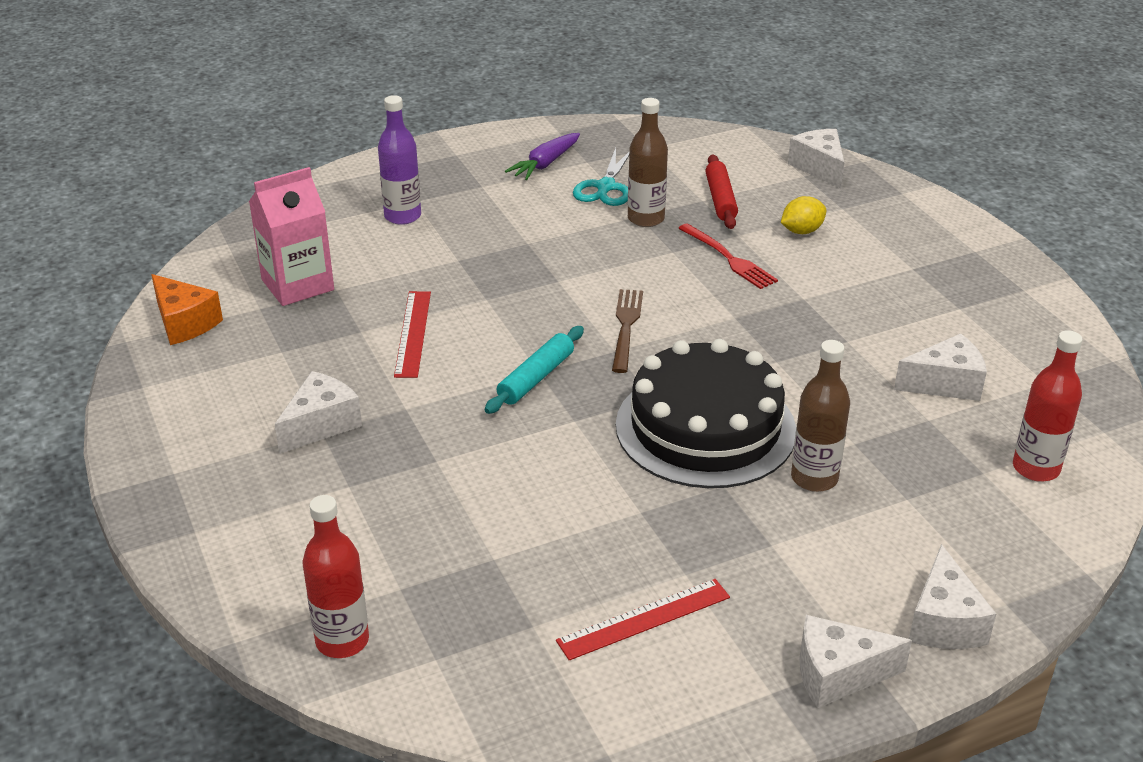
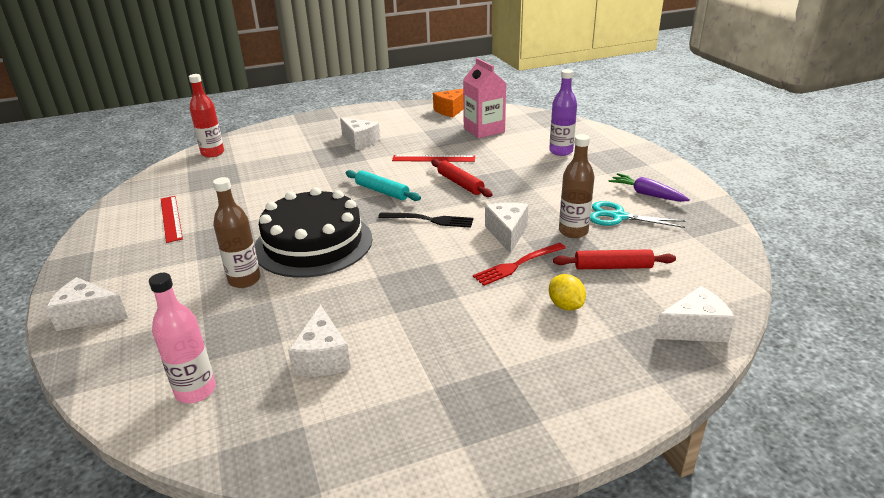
camera: 95 degrees right, 5 degrees down
(510, 304) = (460, 183): none -> red rolling pin
(626, 326) = (430, 220): brown fork -> black fork
(838, 674) = (85, 272): white cheese -> white cheese (507, 233)
(1036, 468) = (195, 391): red bottle -> pink bottle

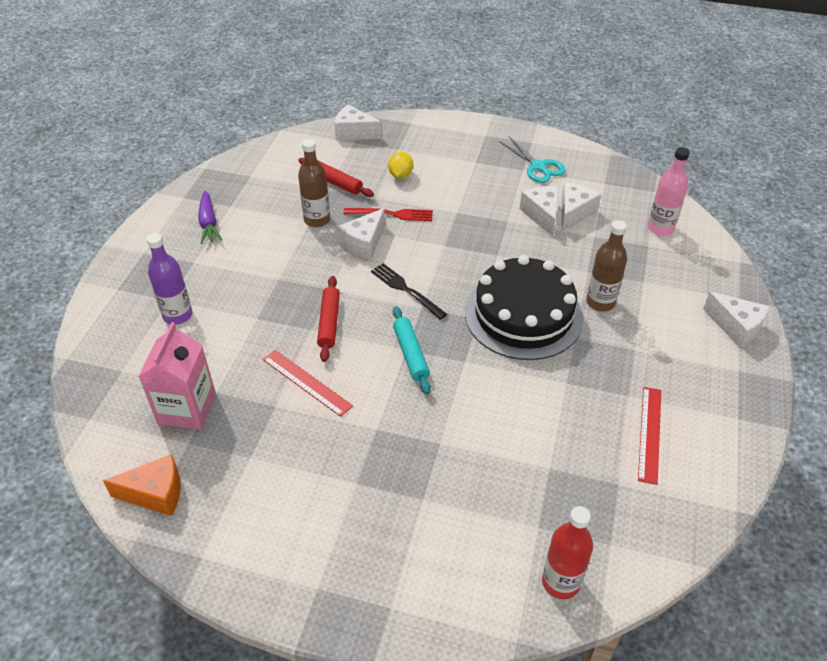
camera: 145 degrees left, 15 degrees up
(360, 142) = (349, 479): white cheese -> white cheese (542, 215)
(618, 217) = (266, 215): turquoise scissors -> turquoise scissors (538, 166)

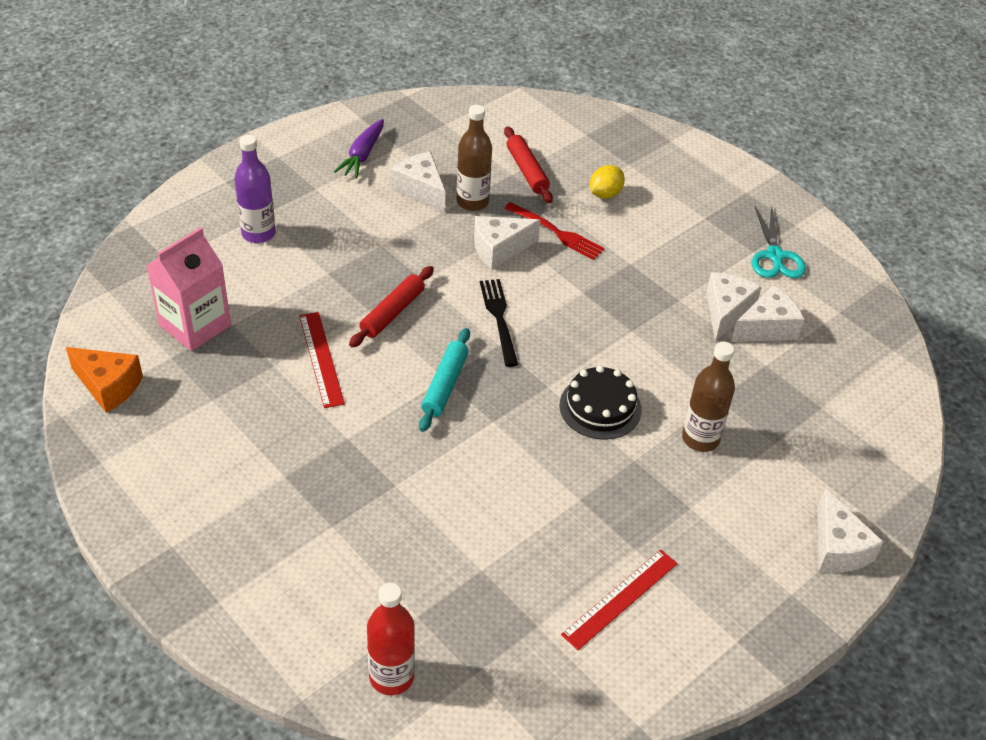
camera: 30 degrees right, 0 degrees up
(354, 133) = (596, 124): white cheese -> white cheese (421, 190)
(523, 315) = (600, 407): black cake -> black cake, size x0.55
(660, 228) = (857, 395): pink bottle -> none

